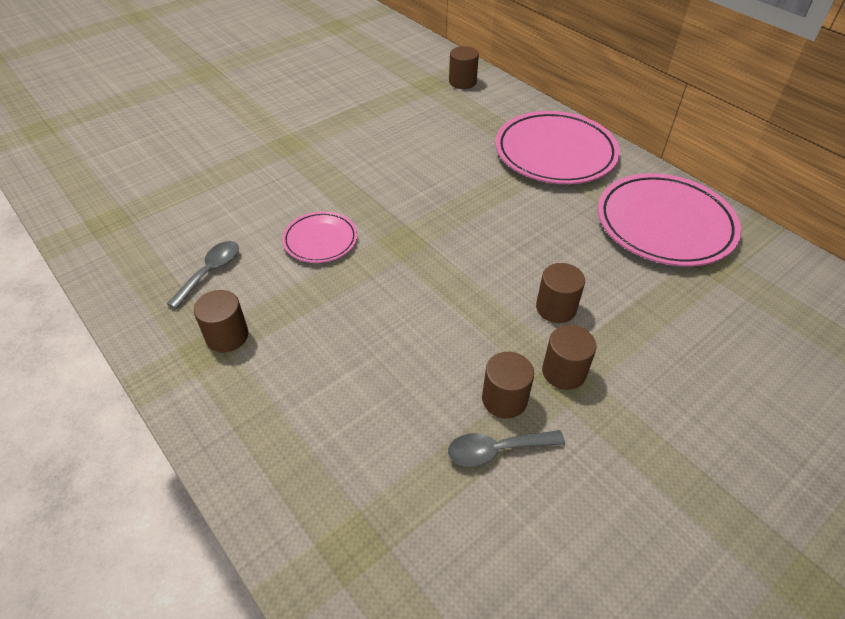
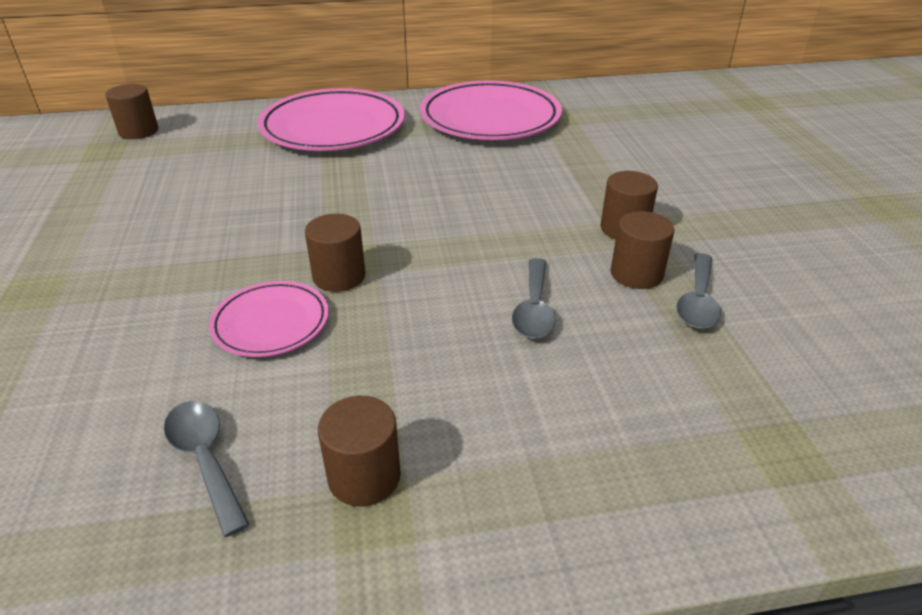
camera: 60 degrees left, 10 degrees down
(416, 353) = (534, 308): none -> grey spoon
(556, 308) = (542, 204): brown cylinder -> brown cylinder (339, 276)

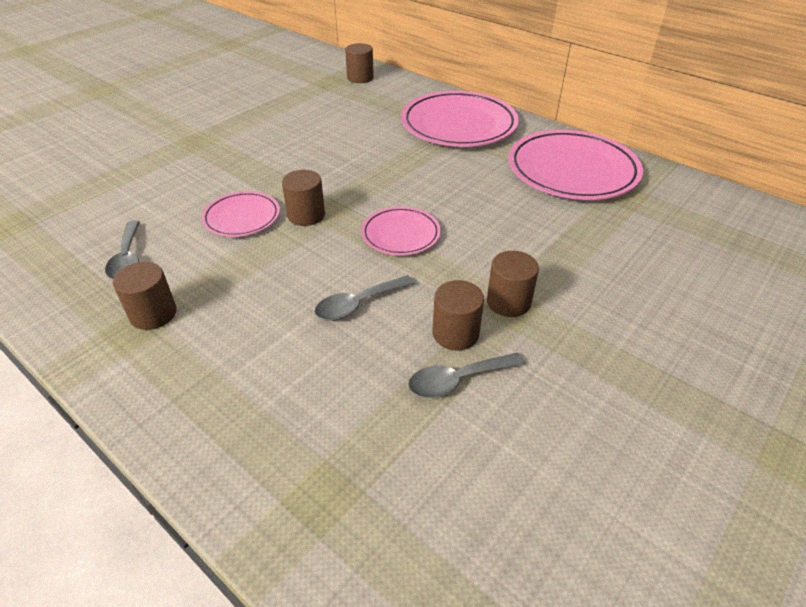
camera: 50 degrees right, 5 degrees up
(206, 459) = (127, 258): grey spoon -> grey spoon turned 150 degrees clockwise
(458, 236) = (401, 234): none -> pink plate

